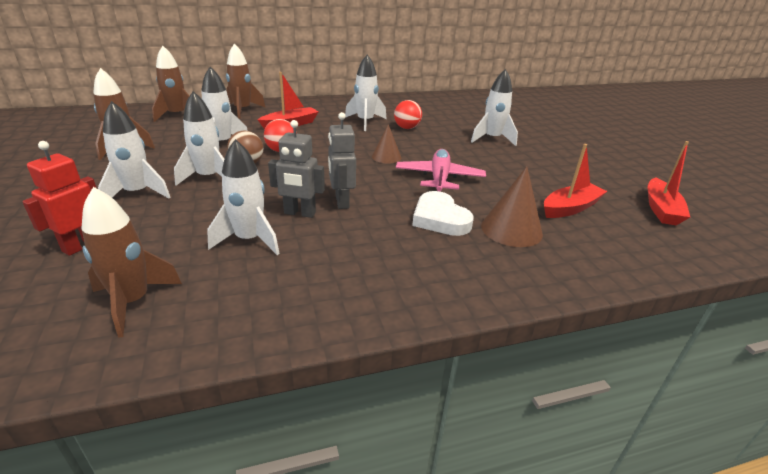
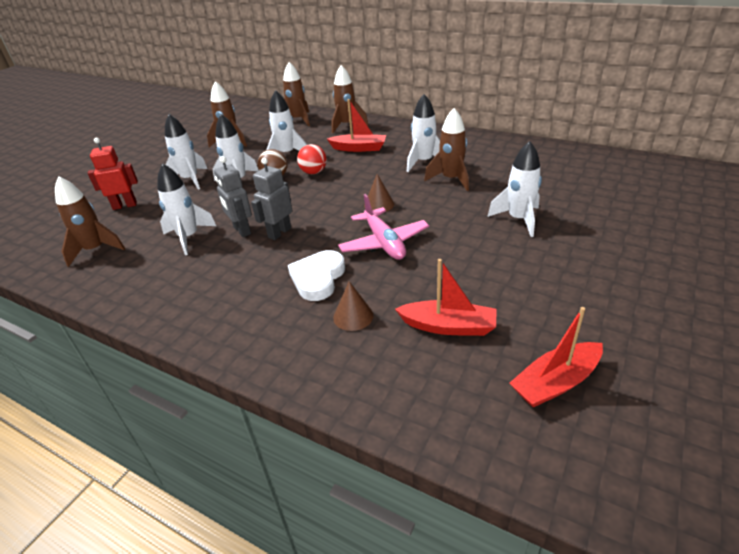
camera: 50 degrees right, 5 degrees up
(407, 128) = (451, 179): red ball -> brown rocket
(439, 178) = (384, 243): pink plane -> pink plane turned 105 degrees clockwise
(511, 229) = (353, 316): brown cone -> brown cone, size x0.64

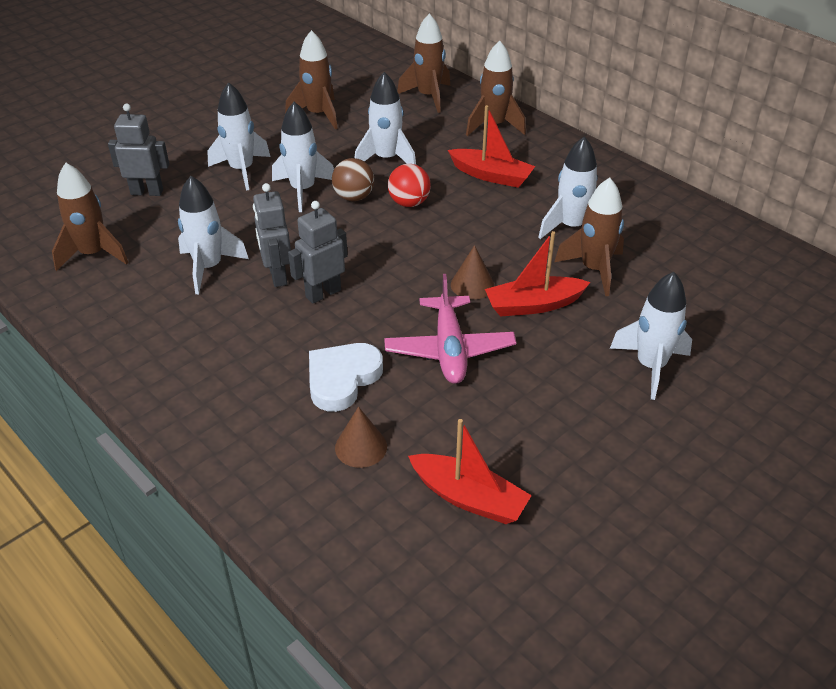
camera: 15 degrees right, 5 degrees up
(125, 205) = (147, 192): red robot -> grey robot
(555, 382) = (556, 613): red boat -> red boat (533, 305)

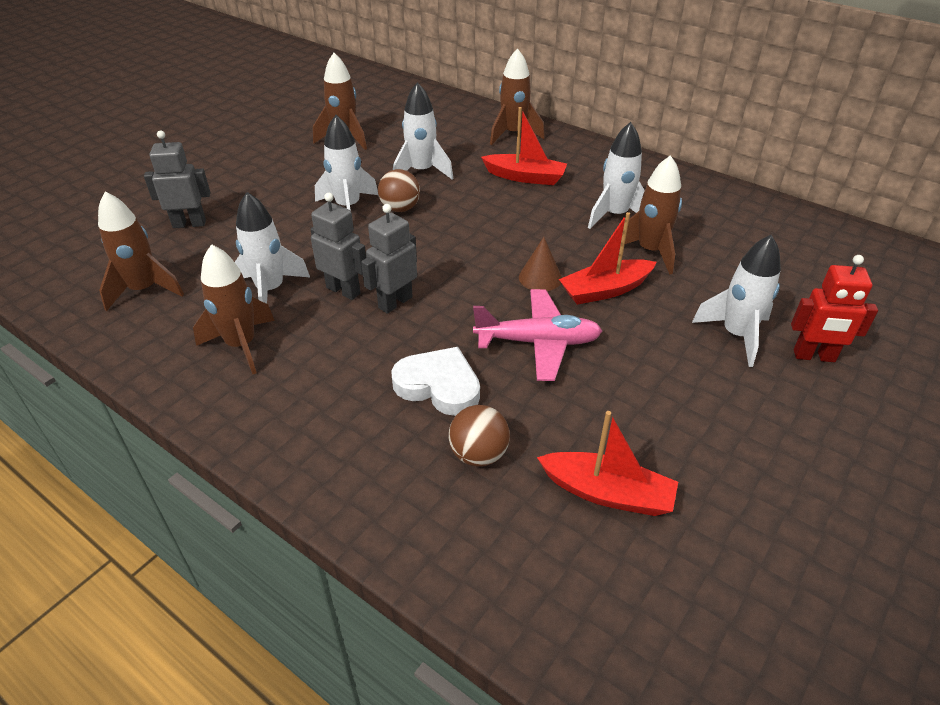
camera: 10 degrees left, 0 degrees up
(242, 170) = (282, 194): white rocket -> none
(277, 276) = (343, 290): grey robot -> grey robot turned 150 degrees clockwise
(342, 379) = (439, 385): white heart -> white heart turned 90 degrees clockwise
(361, 447) = (478, 454): brown cone -> brown ball
(409, 203) = (455, 208): red ball -> none
(428, 97) = (445, 114): brown rocket -> brown rocket (241, 345)
(449, 349) = (538, 342): pink plane -> pink plane turned 75 degrees counterclockwise
(722, 397) = (814, 356): none -> red robot

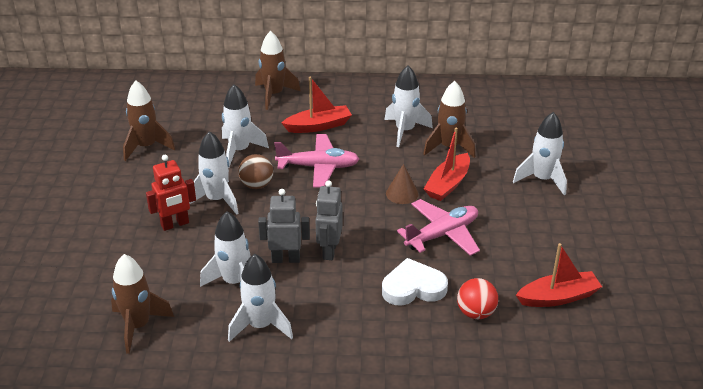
camera: 35 degrees left, 5 degrees down
(189, 224) = (106, 265): grey robot -> none
(241, 345) = (260, 326): brown rocket -> white rocket
(478, 454) = (476, 313): brown ball -> red ball
(480, 215) = (318, 167): none -> pink plane
(814, 356) = (589, 174): red robot -> red robot (175, 224)

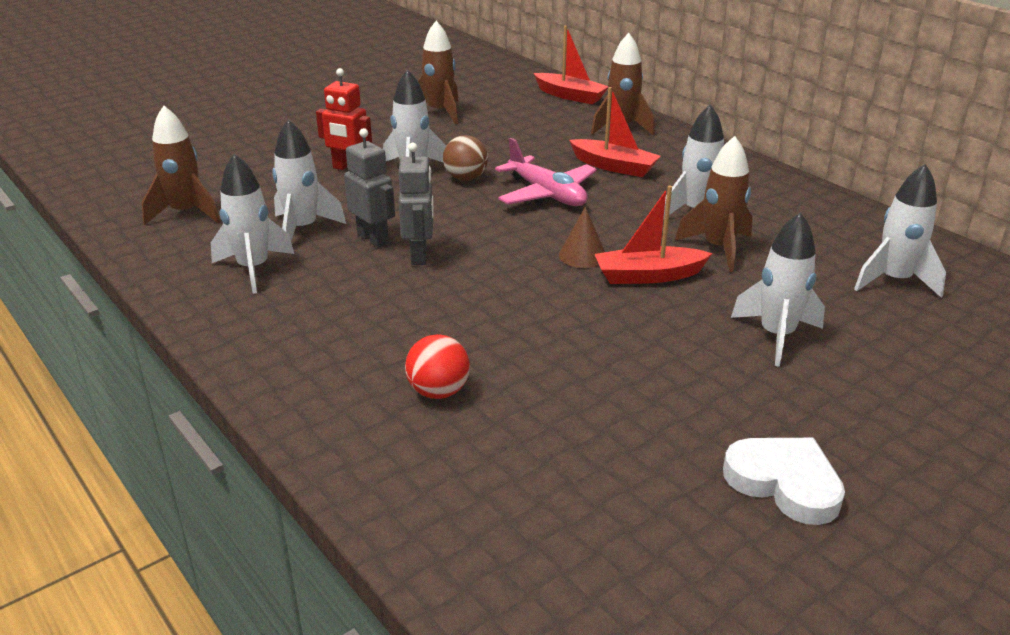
camera: 50 degrees right, 5 degrees down
(239, 151) = (504, 149): white rocket -> white rocket (894, 281)
(329, 251) = (419, 255): grey robot -> grey robot turned 120 degrees clockwise
(413, 287) = (428, 330): white heart -> white heart (784, 483)
(442, 234) = (550, 310): pink plane -> none
(558, 297) = (555, 446): red boat -> red boat (570, 96)

